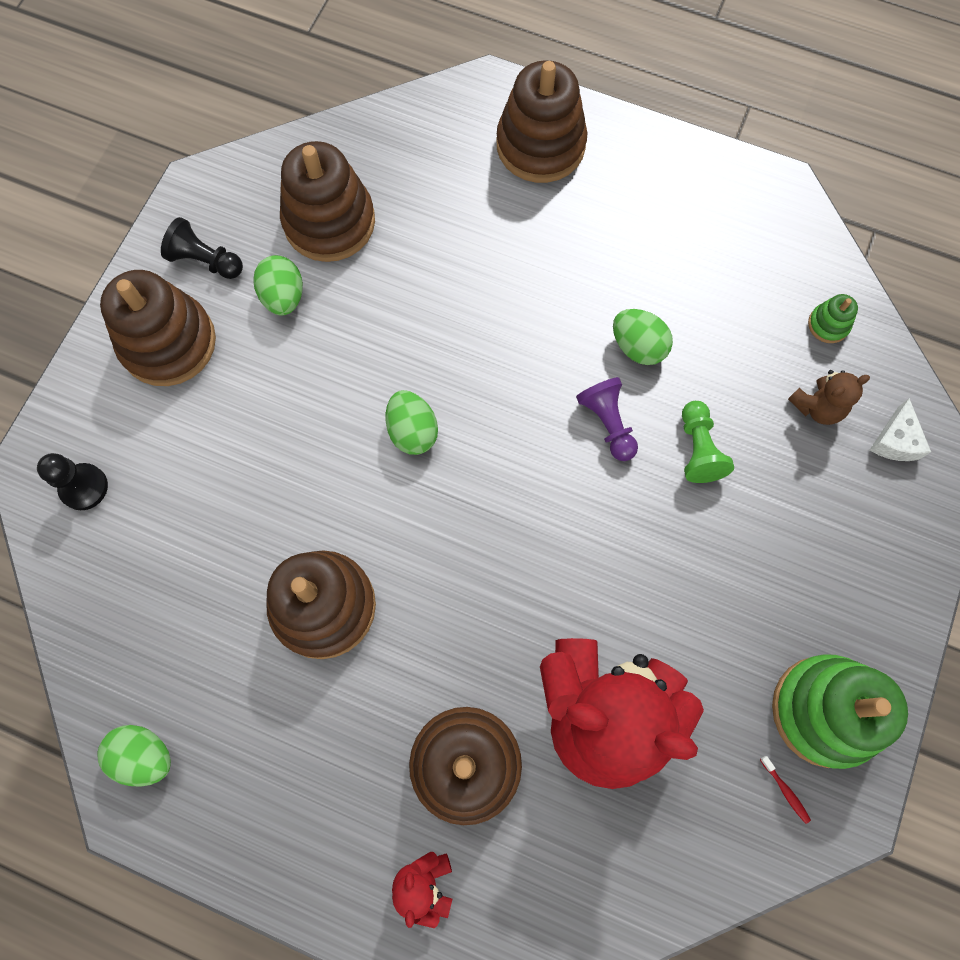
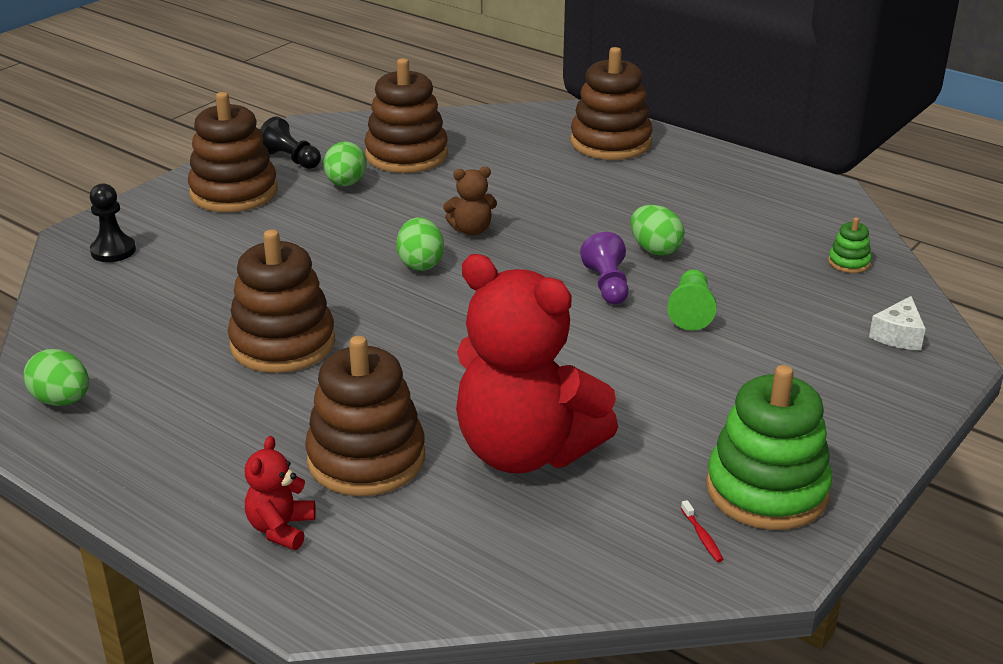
camera: 15 degrees right, 40 degrees down
(817, 407) = (822, 305): brown teddy bear -> brown teddy bear (471, 230)

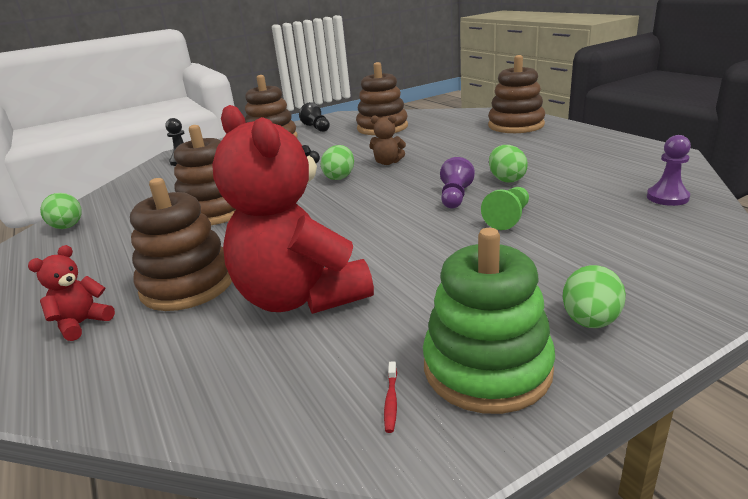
camera: 25 degrees right, 5 degrees down
(346, 184) = (335, 139): green egg -> green egg (590, 321)
(849, 263) = (667, 197): green stacking toy -> purple pawn
(898, 335) = (695, 252): white cheese -> none

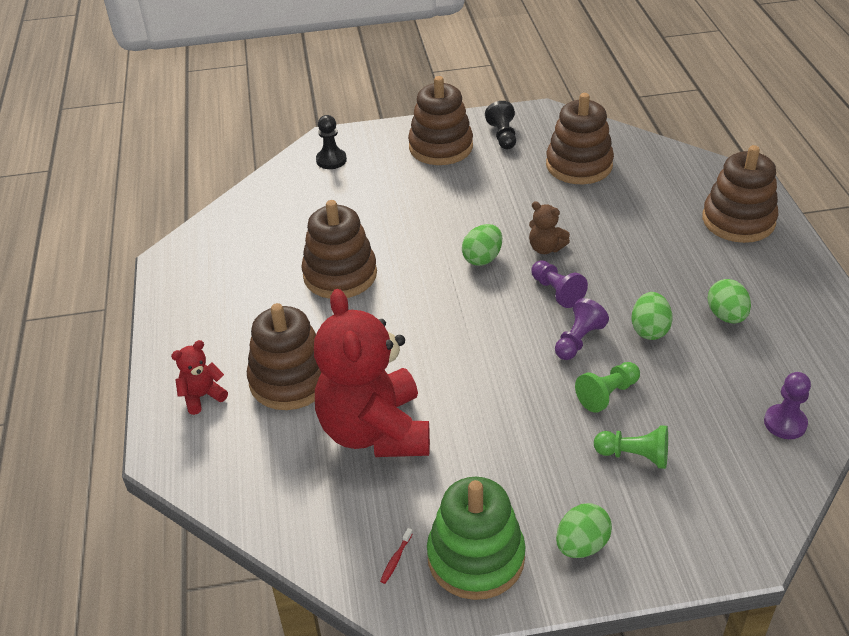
camera: 20 degrees right, 15 degrees up
(67, 227) = (201, 250): green egg -> green egg (726, 316)
(414, 179) = (556, 292): none -> purple pawn
(571, 246) = (634, 456): none -> green pawn

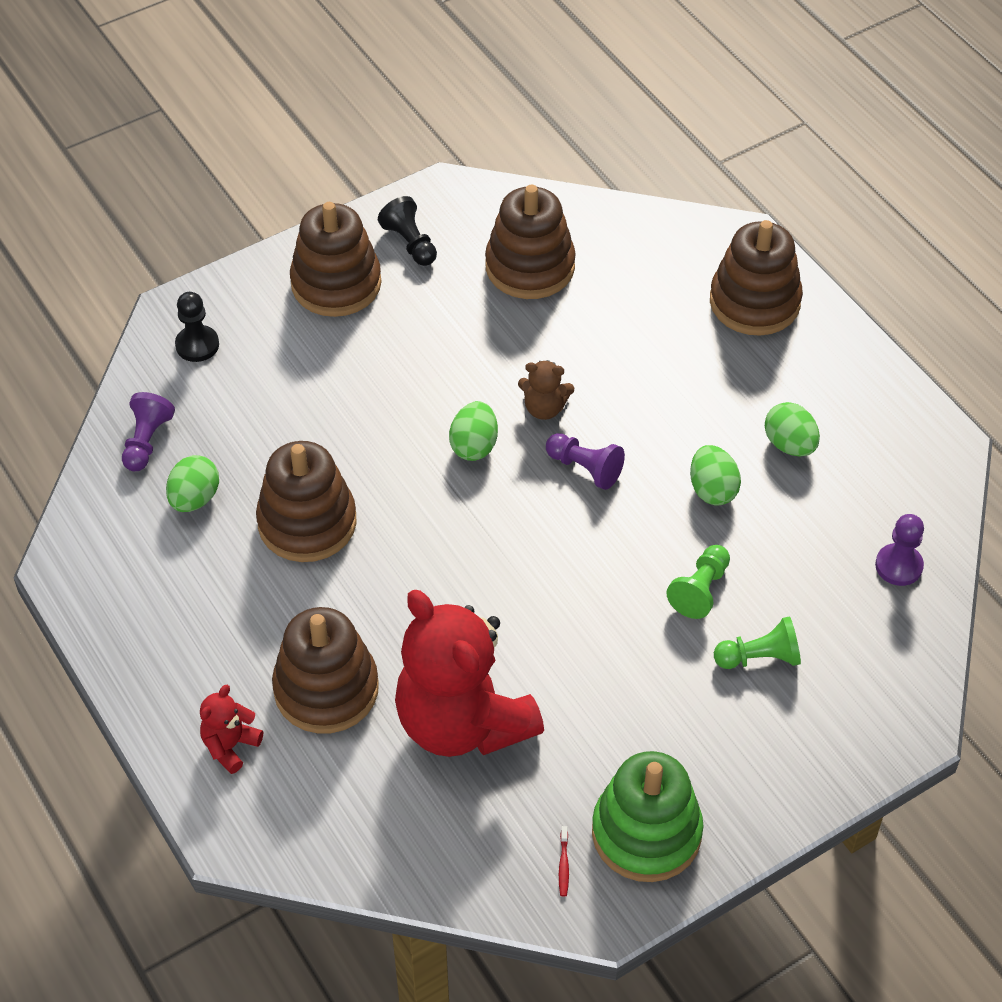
camera: 25 degrees left, 10 degrees up
(578, 340) = (639, 529): purple pawn -> purple pawn (147, 441)
(581, 545) = (748, 780): green egg -> green egg (194, 499)

